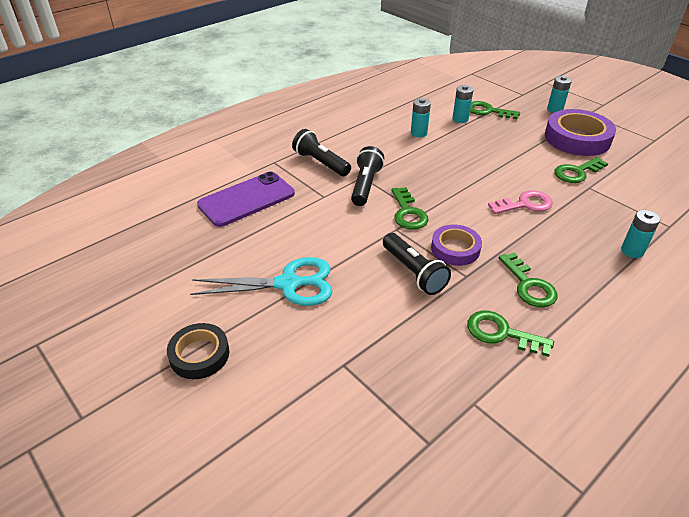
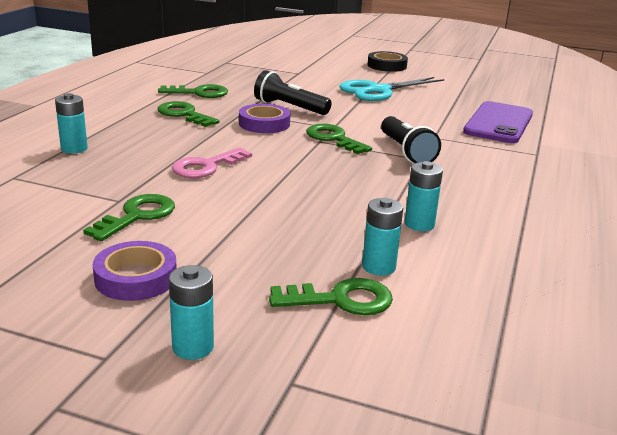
camera: 150 degrees right, 15 degrees down
(321, 163) = (486, 162): black flashlight -> none
(577, 138) = (136, 278): purple tape -> purple tape, size x0.60

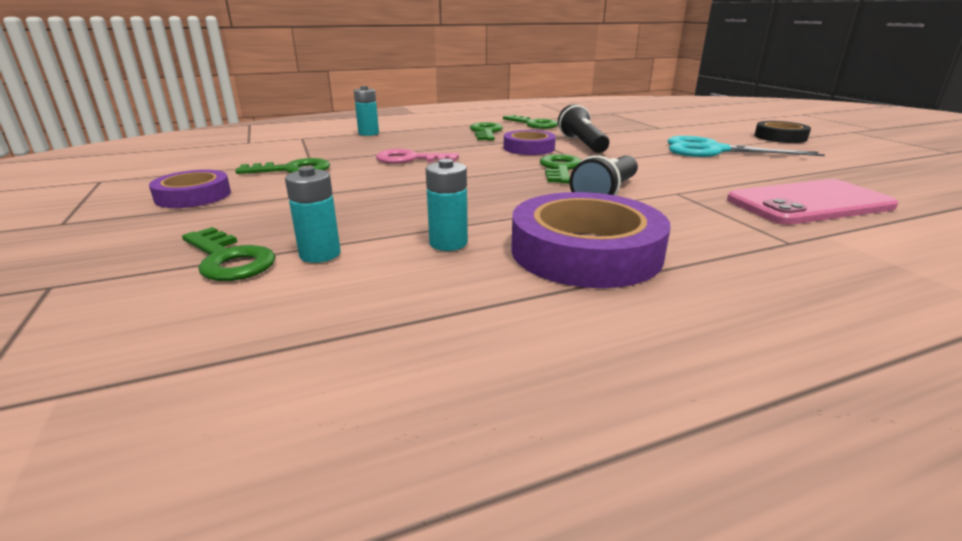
camera: 50 degrees right, 0 degrees up
(193, 347) = (93, 239): turquoise battery -> none
(485, 197) = (585, 251): none -> purple tape
(498, 123) = (809, 203): purple phone -> pink phone

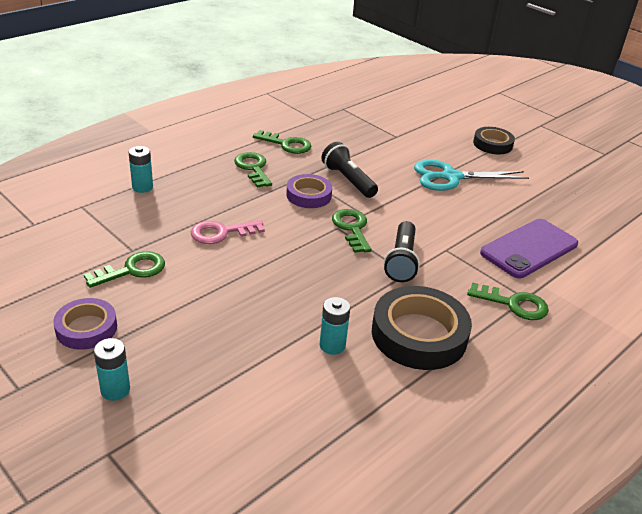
camera: 25 degrees left, 10 degrees up
(229, 260) = (203, 398): green key -> green key (514, 304)
(320, 254) = (258, 377): turquoise battery -> turquoise battery (115, 390)
(585, 251) = (419, 334): purple tape -> black tape
(809, 203) = (529, 248): pink phone -> purple phone

